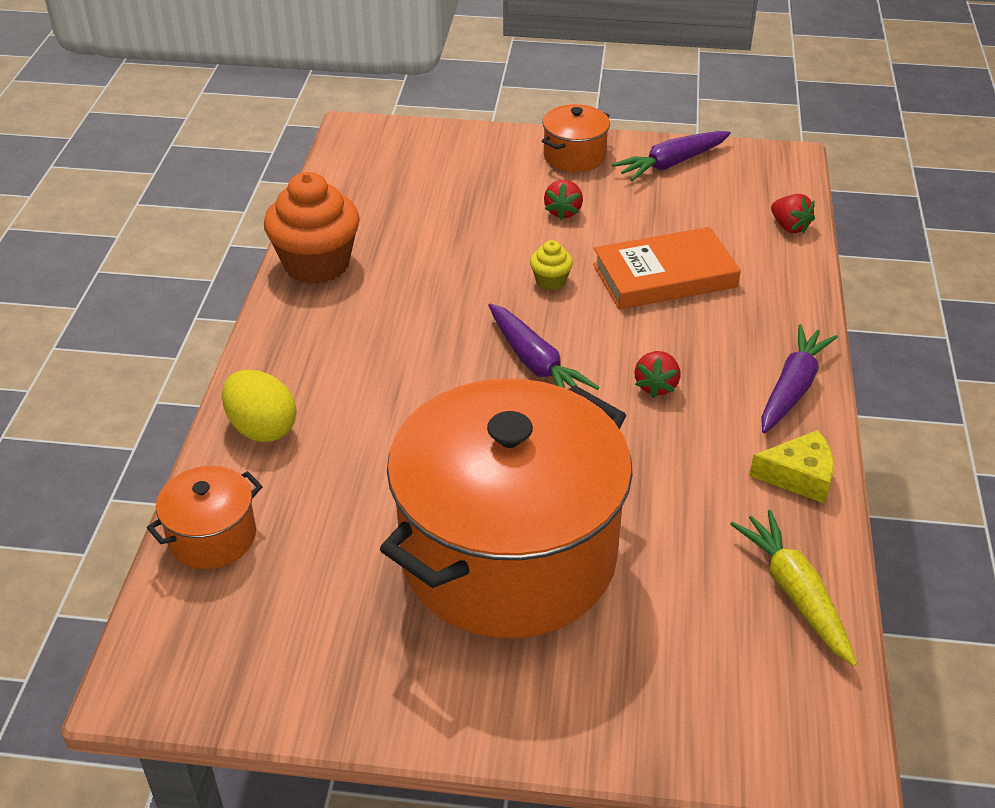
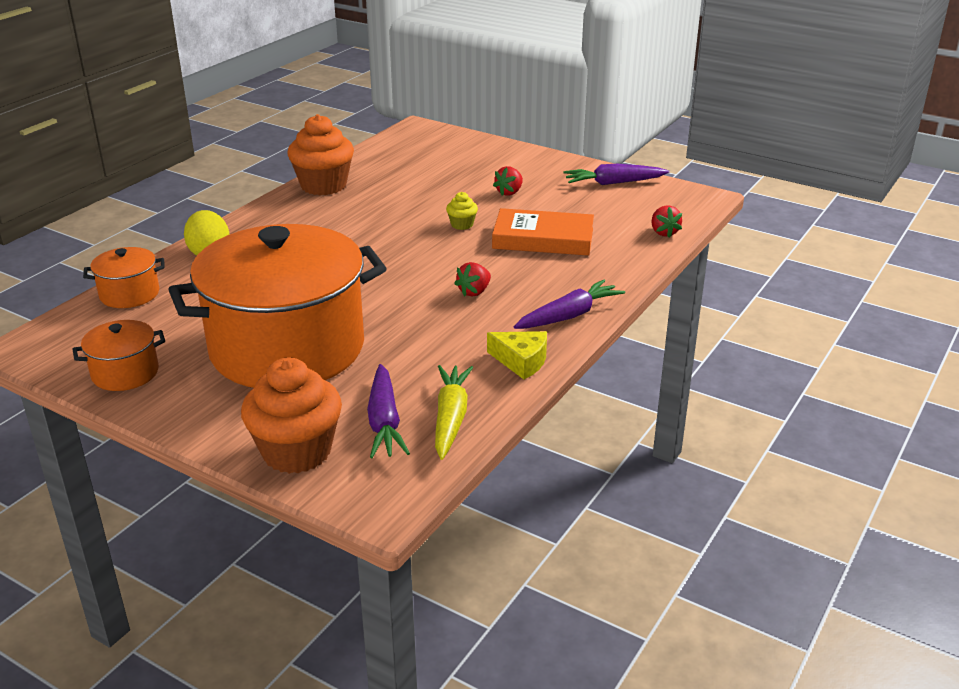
camera: 25 degrees right, 10 degrees down
(535, 363) = (407, 262): purple carrot -> purple carrot (384, 422)
(574, 156) = (548, 166): orange pot -> orange pot (125, 373)
(665, 718) = (297, 452): none -> orange cupcake

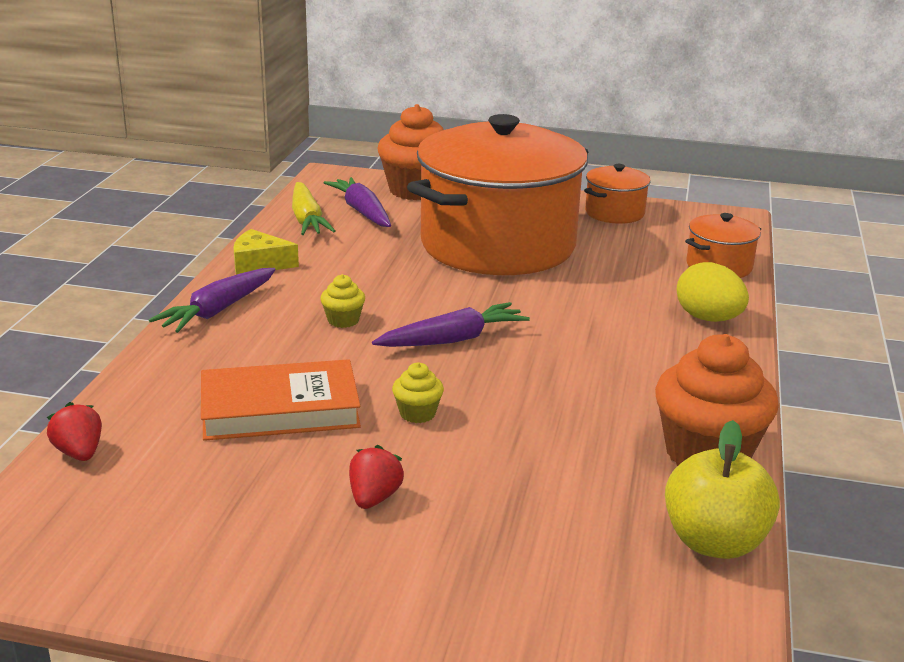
camera: 160 degrees right, 5 degrees down
(366, 158) = (714, 542): none -> yellow apple
(474, 292) = (343, 320): red strawberry -> yellow cupcake
(613, 183) = (171, 565): purple carrot -> purple carrot (453, 339)

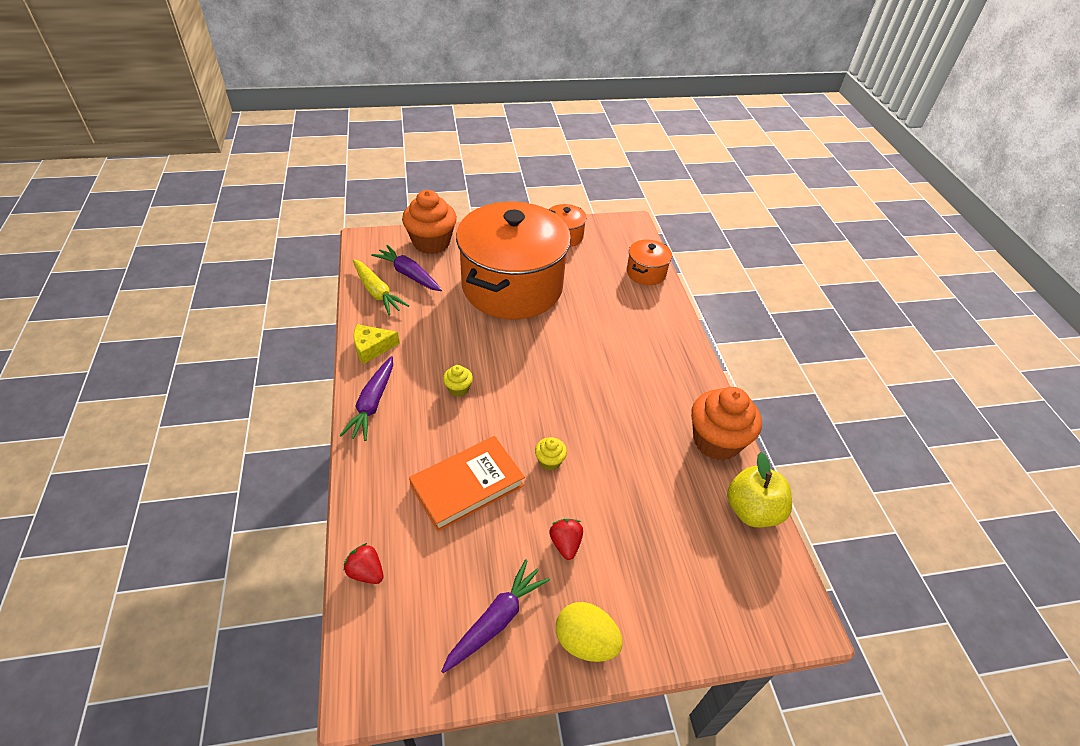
camera: 25 degrees left, 20 degrees up
(453, 339) = (533, 386): purple carrot -> purple carrot (496, 620)
(708, 318) = (662, 323): yellow egg -> yellow egg (585, 641)

